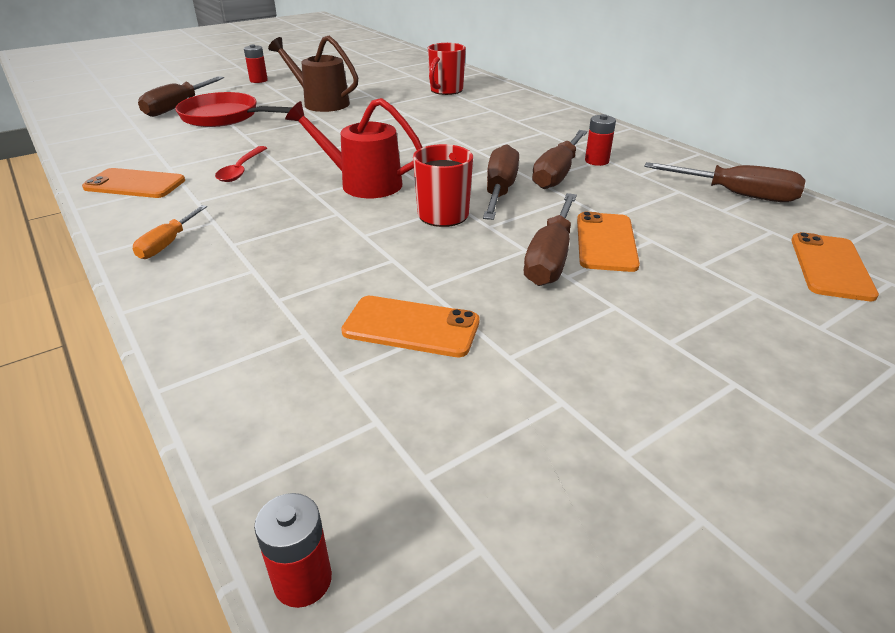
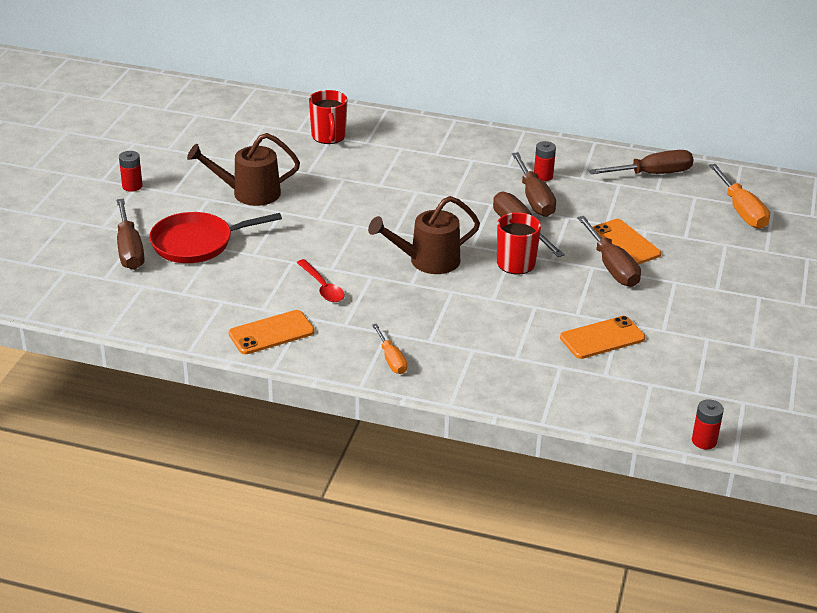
camera: 40 degrees left, 0 degrees up
(362, 183) = (427, 261): red watering can -> brown watering can
(830, 267) = (741, 210): orange phone -> orange screwdriver

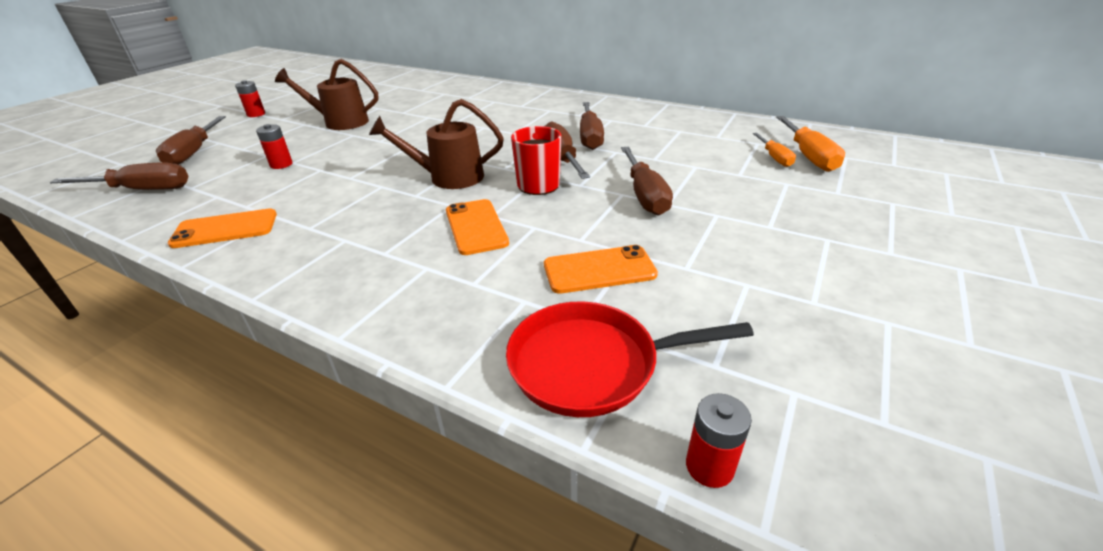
camera: 15 degrees right, 0 degrees up
(197, 243) = (255, 151): red pan -> red pan (591, 364)
(322, 287) = (324, 192): red spoon -> none
(328, 137) = (441, 93): red mug -> none
(391, 359) = (320, 270): orange screwdriver -> orange screwdriver (774, 158)
(543, 176) = (607, 122): red battery -> red battery (281, 164)
(625, 242) = (669, 175): orange phone -> orange phone (476, 227)
(652, 174) = (716, 125): brown screwdriver -> brown screwdriver (142, 190)

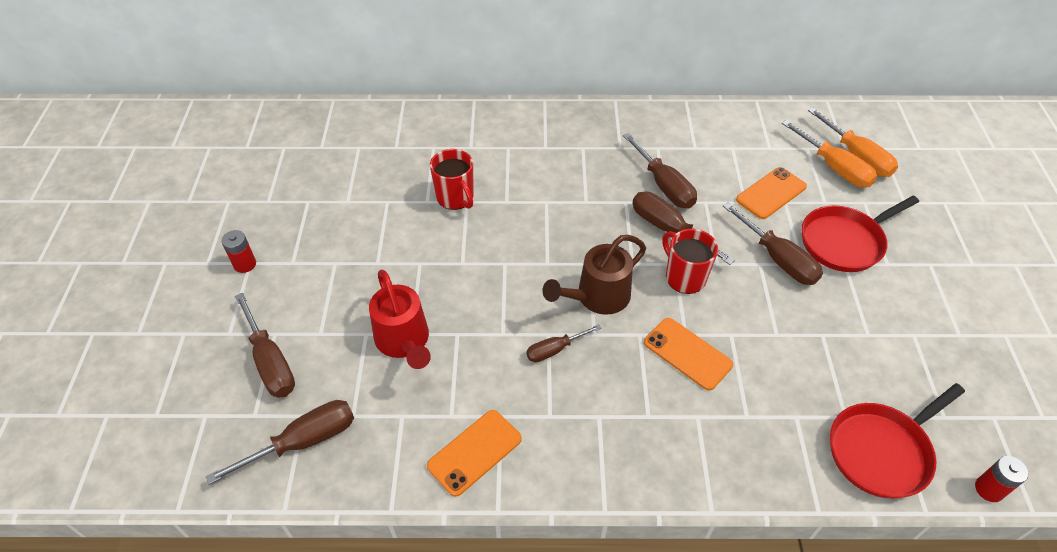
camera: 30 degrees left, 15 degrees up
(281, 164) = (404, 342): red battery -> red watering can
(340, 122) = (375, 245): brown watering can -> none
(372, 195) = (555, 350): none -> brown screwdriver
(423, 114) = (455, 198): none -> red mug
(599, 270) = (817, 362): orange phone -> orange phone (771, 193)
(733, 201) = (844, 242): none -> red pan
(774, 158) = (834, 167): orange screwdriver -> orange screwdriver, size x1.66

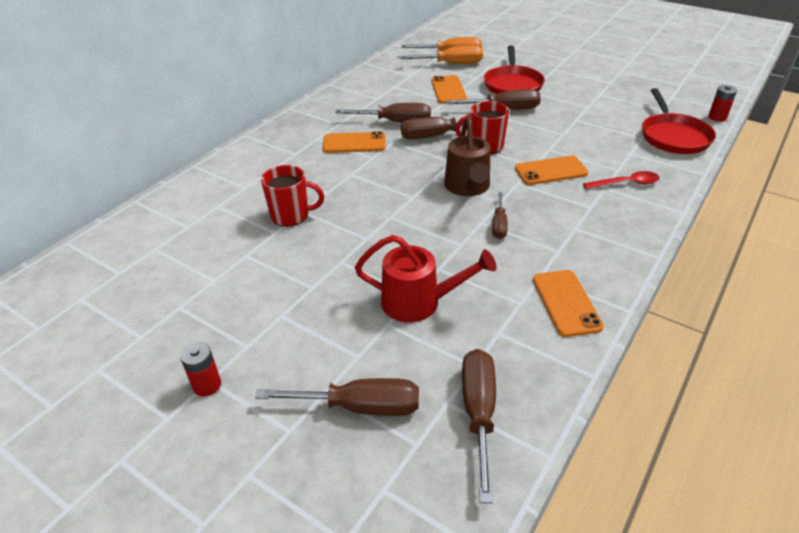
camera: 55 degrees left, 10 degrees down
(598, 176) = (354, 143): none -> orange phone
(724, 434) = (626, 183): none -> red spoon

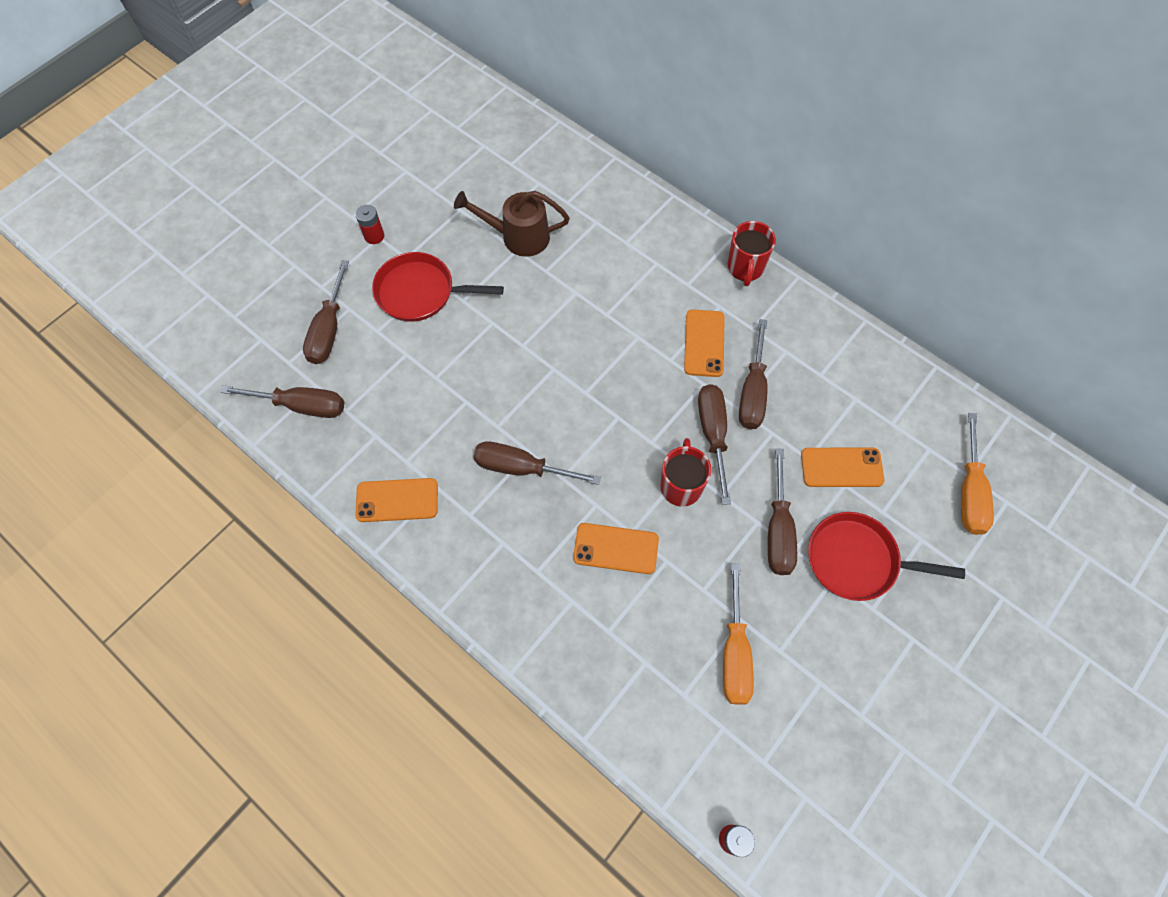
camera: 95 degrees right, 25 degrees up
(291, 215) = (570, 283): red mug -> red mug (745, 268)
(420, 302) = (425, 380): red watering can -> none
(452, 64) = (932, 486): orange screwdriver -> orange screwdriver (734, 652)
(468, 188) = (594, 450): brown watering can -> brown watering can (518, 237)
(499, 225) = (522, 468): brown screwdriver -> brown screwdriver, size x1.66
(550, 171) = (616, 548): orange phone -> orange phone turned 75 degrees counterclockwise
(626, 183) = (577, 629): red spoon -> none
(673, 136) = (682, 741): red pan -> red pan (420, 292)

